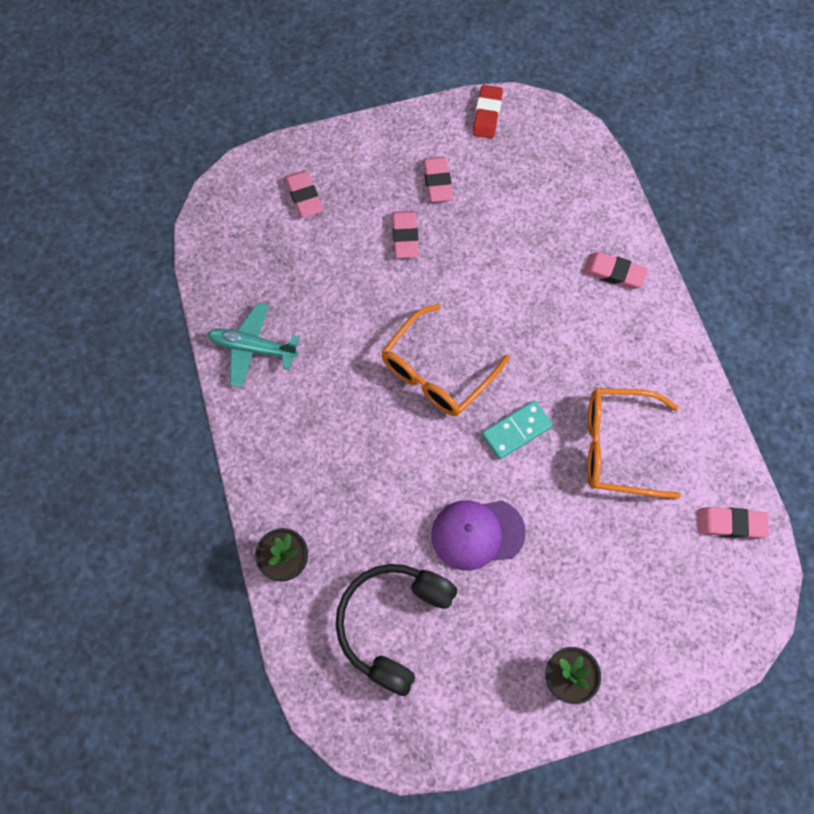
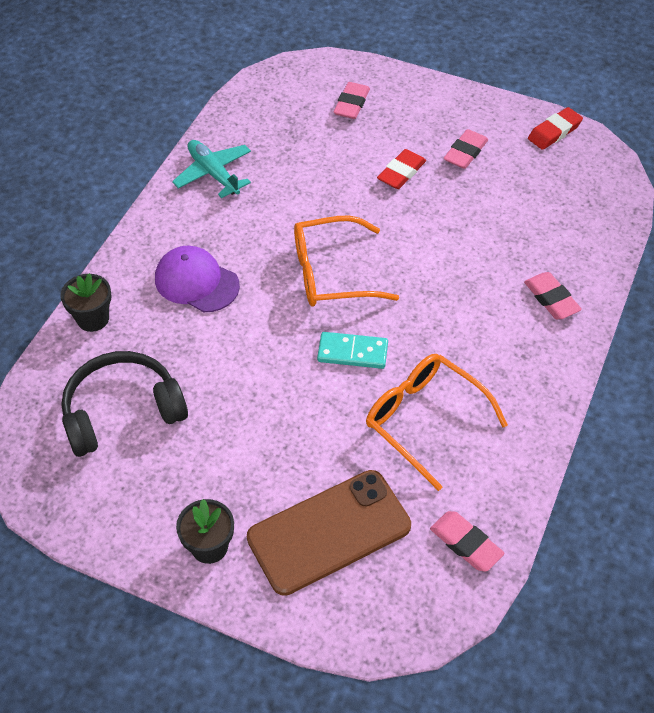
camera: 40 degrees right, 15 degrees down
(405, 237) = (401, 172): pink eraser -> red eraser
(477, 533) = (247, 398): purple cap -> purple cap (196, 282)
(636, 594) = (329, 532): none -> brown phone

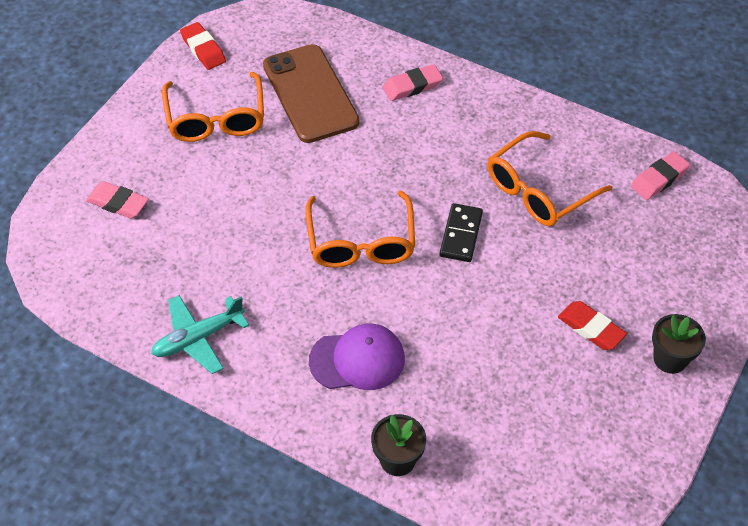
camera: 85 degrees left, 0 degrees up
(122, 411) = (521, 430): black headphones -> none
(196, 282) = (357, 360): purple cap -> purple cap turned 135 degrees counterclockwise
(329, 532) = (652, 269): brown phone -> brown phone (310, 94)
(352, 352) = (461, 234): turquoise domino -> black domino
(401, 172) = (233, 172): red eraser -> red eraser (591, 328)
(465, 152) = (216, 119): pink eraser -> orange glasses

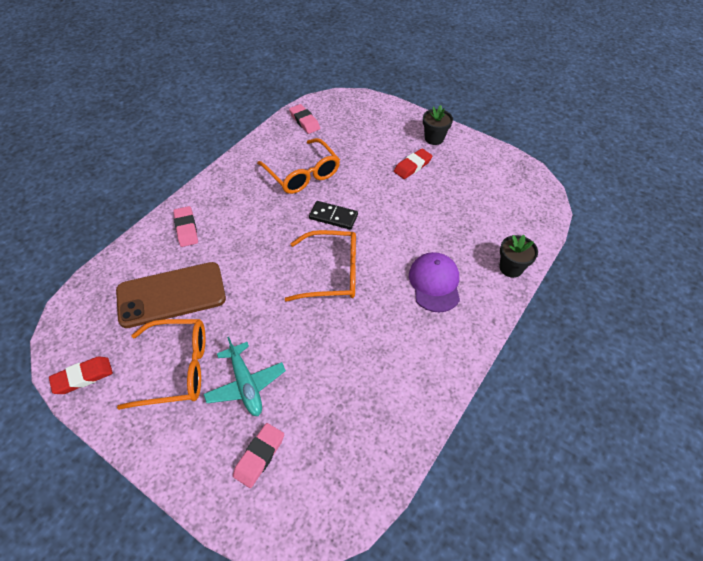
camera: 85 degrees left, 0 degrees up
(198, 338) = (414, 387): turquoise plane -> turquoise plane (246, 384)

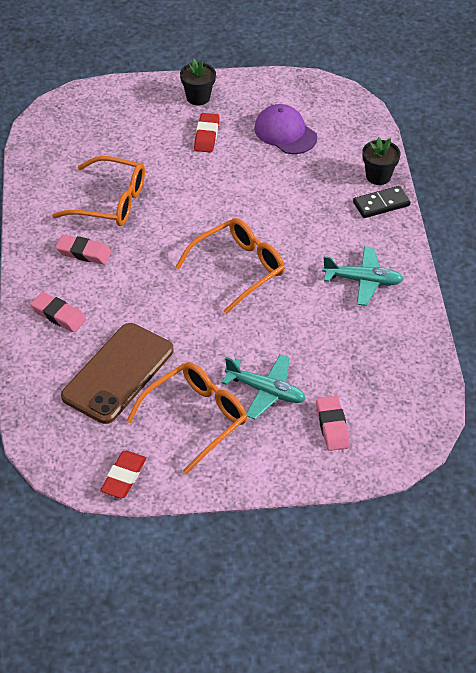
camera: 40 degrees left, 5 degrees down
(304, 121) = (49, 150): pink eraser -> pink eraser (84, 252)
(333, 216) = (185, 222): black domino -> black domino (381, 204)
(413, 345) = (363, 281): none -> turquoise plane
(434, 283) = (331, 225): purple cap -> purple cap (285, 133)

